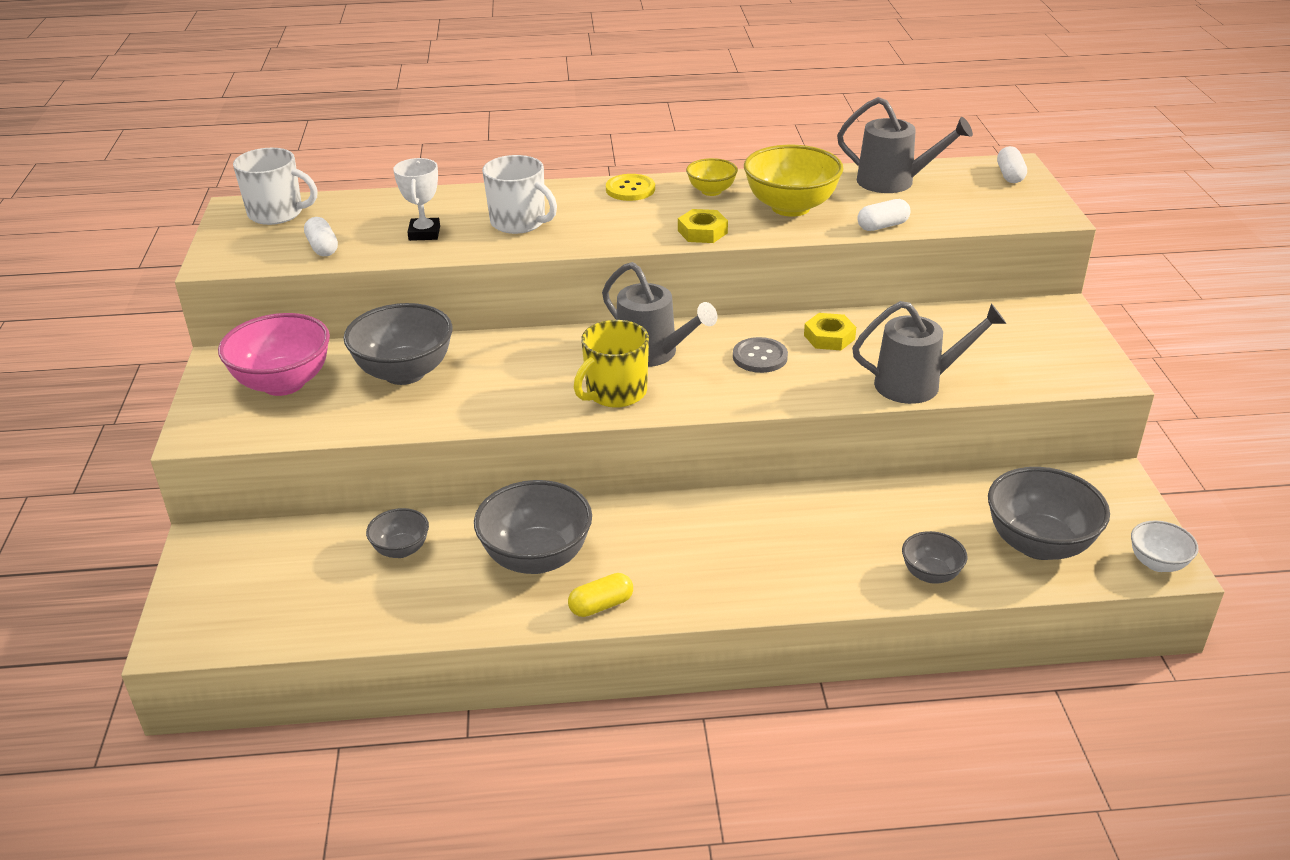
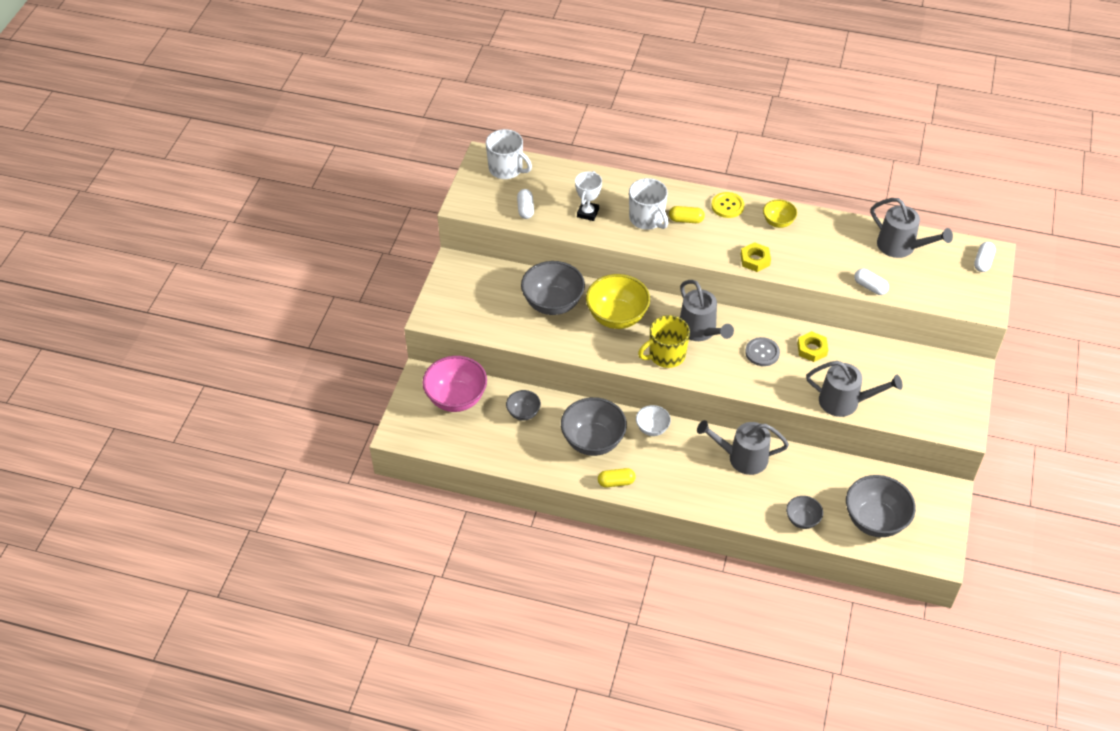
camera: 20 degrees right, 15 degrees up
(283, 383) = (484, 292): pink bowl -> pink bowl (456, 398)
(577, 213) = (686, 220): none -> yellow capsule
(788, 517) = (742, 457): none -> grey watering can
(790, 207) = (821, 252): yellow bowl -> yellow bowl (617, 317)
(882, 226) = (870, 287): white capsule -> white capsule turned 45 degrees clockwise
(1157, 563) = (935, 554): white bowl -> white bowl (652, 428)

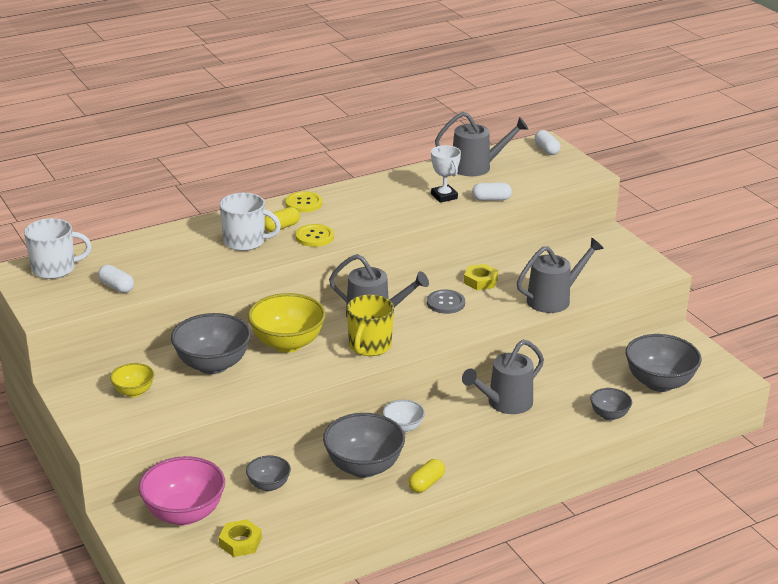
camera: 45 degrees left, 20 degrees down
(588, 213) = (183, 262): white trophy -> white trophy (444, 196)
(698, 243) = (314, 237): none -> yellow button
(755, 260) = (378, 225): yellow nut -> yellow nut (240, 542)
(778, 222) = (361, 195): yellow bowl -> yellow bowl (133, 392)

